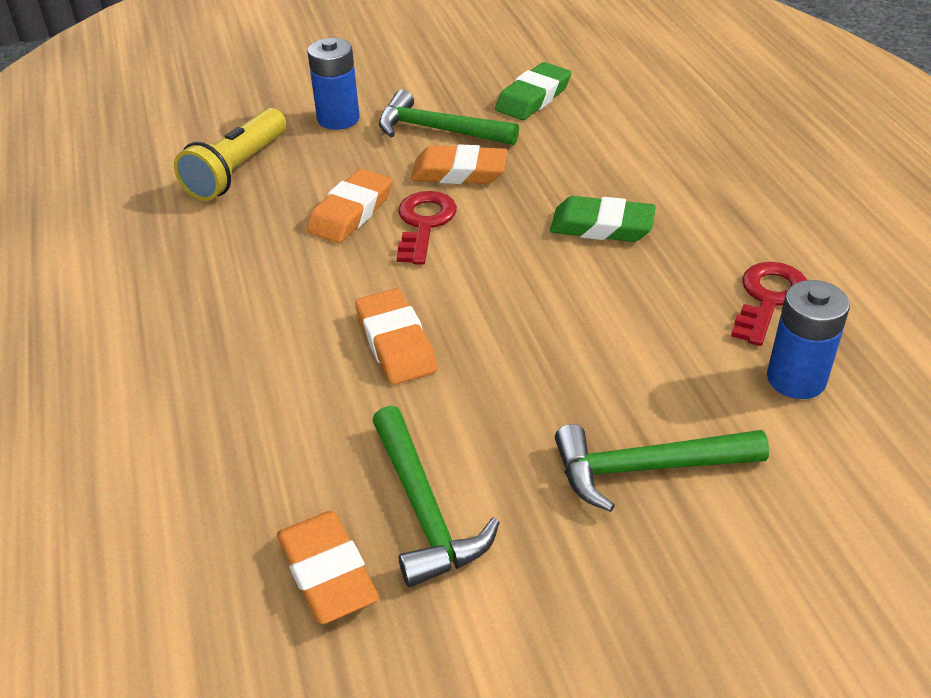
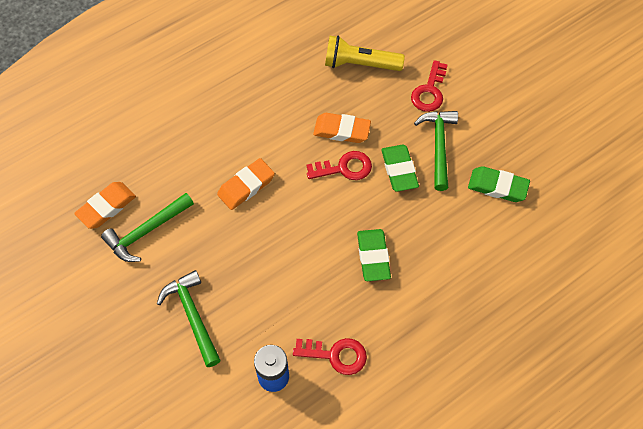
camera: 70 degrees right, 20 degrees up
(338, 119) = (429, 91): blue battery -> red key
(459, 172) = (399, 170): orange eraser -> green eraser

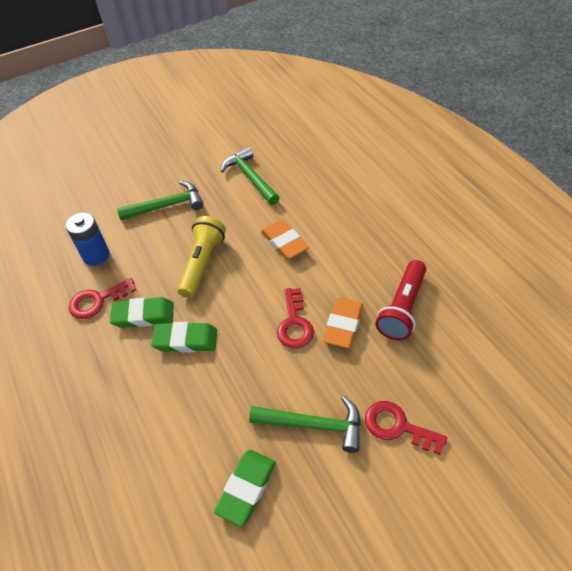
camera: 100 degrees right, 10 degrees down
(106, 207) = (278, 154): orange eraser -> none
(319, 87) = (402, 308): none -> red flashlight
(336, 355) = (97, 301): red key -> red key turned 45 degrees clockwise
(360, 64) = (438, 351): yellow flashlight -> yellow flashlight (202, 263)
(399, 170) = (285, 376): green eraser -> green eraser (143, 315)

